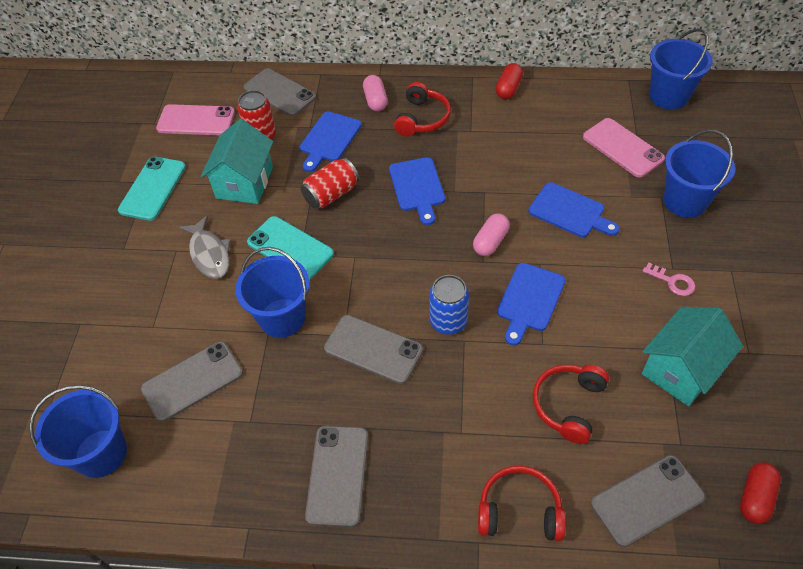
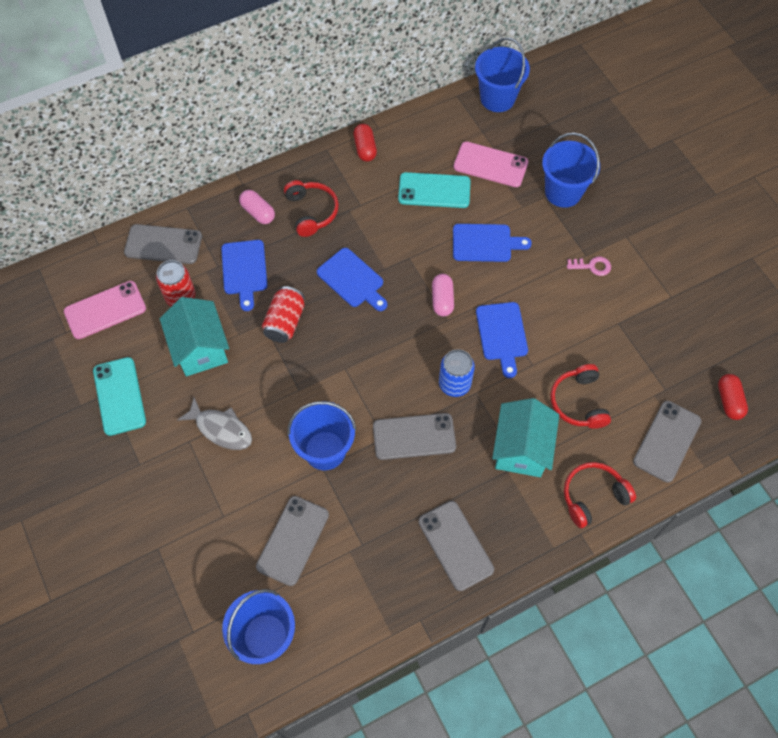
camera: 35 degrees left, 10 degrees up
(290, 248) = (286, 388): turquoise phone -> turquoise phone (434, 190)
(681, 369) = (636, 334): turquoise house -> turquoise house (521, 448)

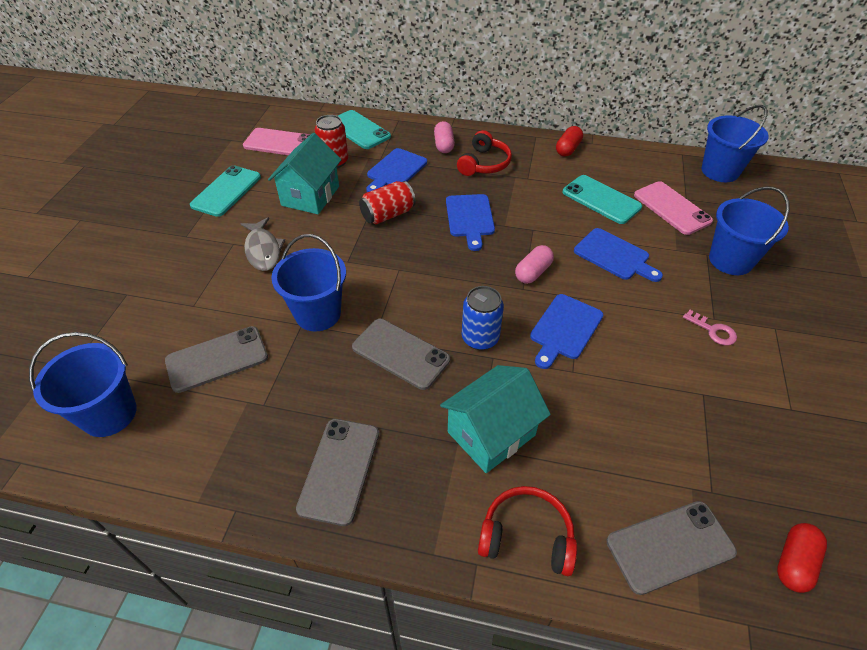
camera: 40 degrees right, 15 degrees down
(163, 244) = (359, 130): grey phone -> turquoise phone
(578, 402) = (593, 434): red headphones -> none

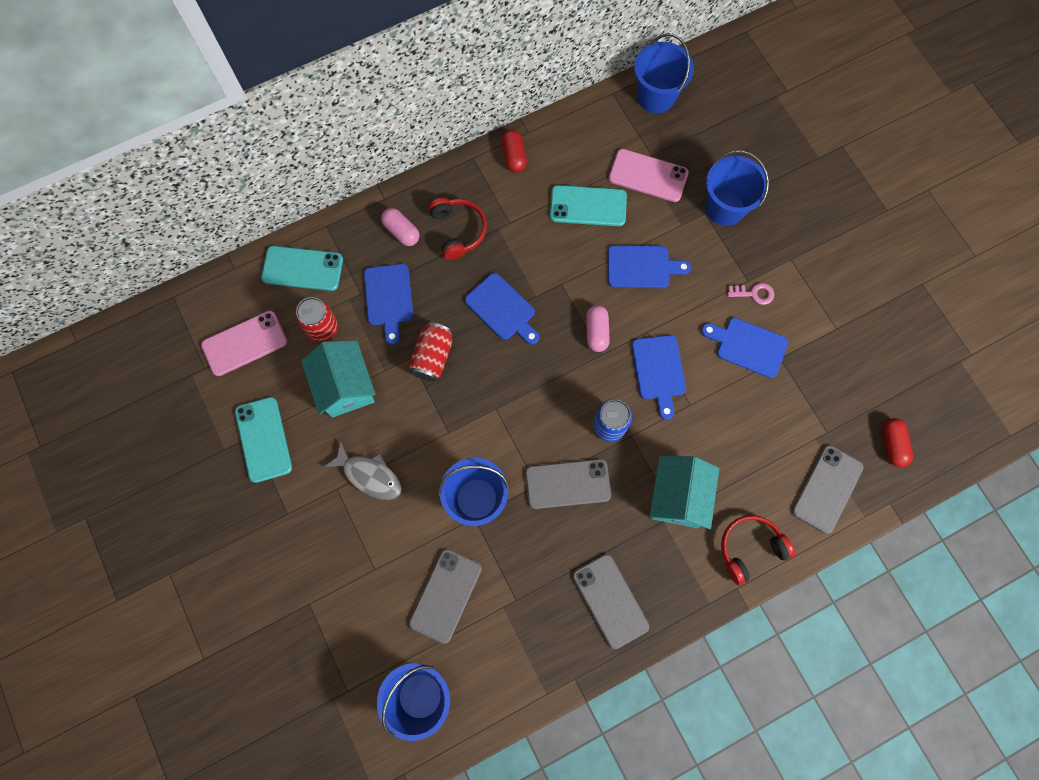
camera: 40 degrees left, 25 degrees up
(673, 364) = (748, 346): none -> blue cutting board

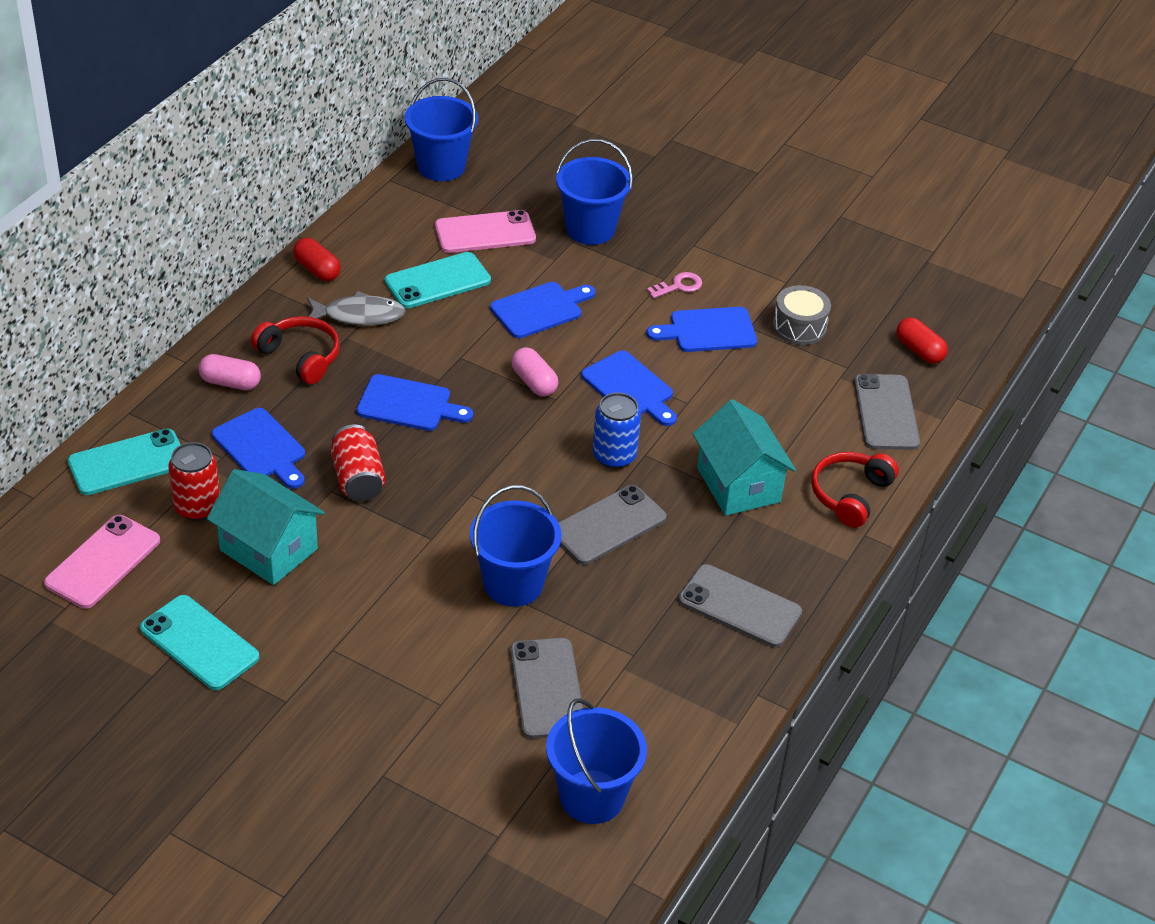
camera: 35 degrees left, 30 degrees down
(369, 475) = (364, 619): grey fish -> grey fish (359, 315)
(817, 376) = (799, 327): none -> grey drum

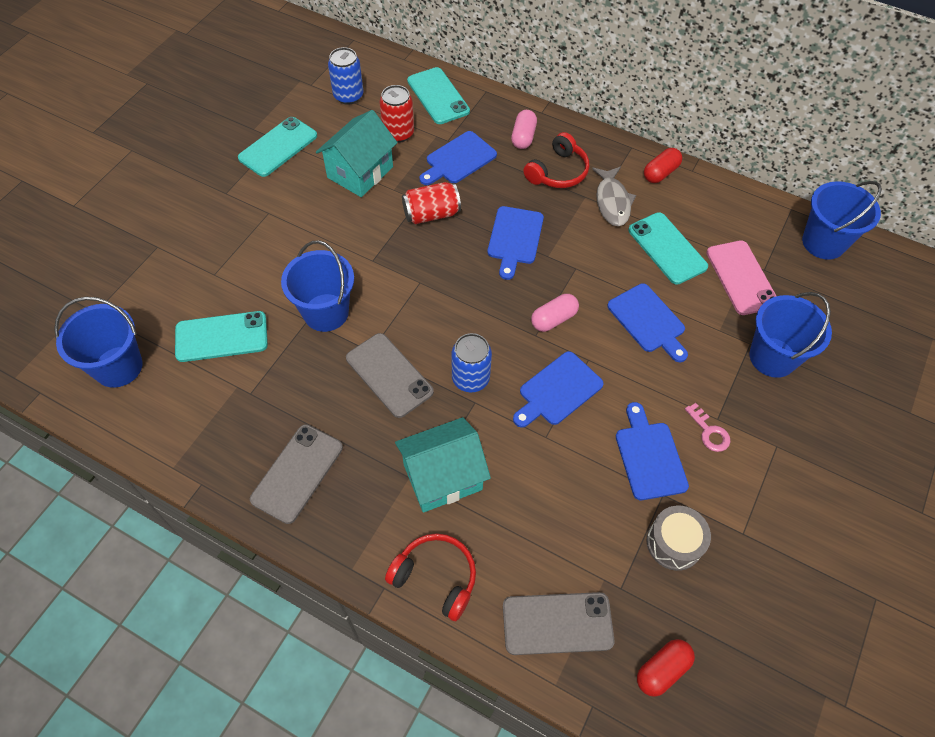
camera: 90 degrees right, 15 degrees up
(103, 562) = (348, 96): pink phone -> blue can
(547, 688) = (221, 337): grey phone -> turquoise phone

